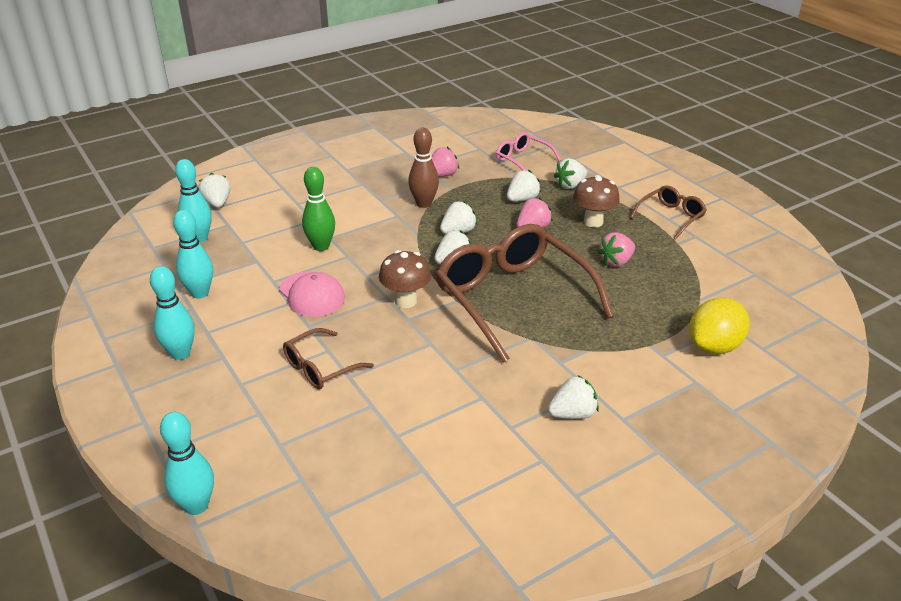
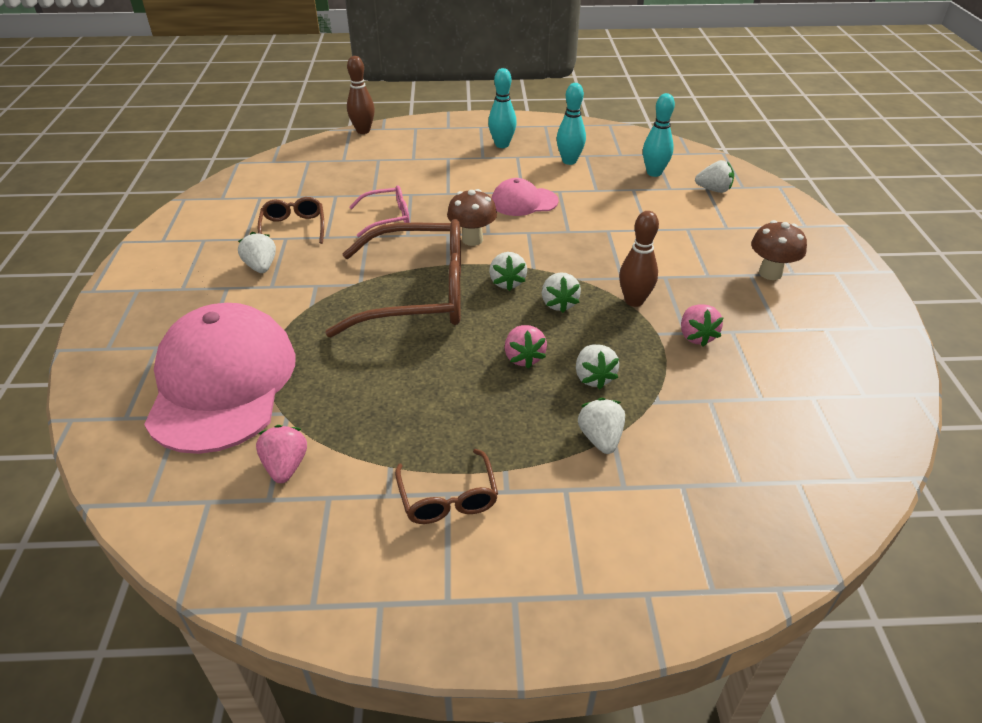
camera: 120 degrees right, 5 degrees up
(196, 506) = (363, 131): turquoise bowling pin -> brown bowling pin
(320, 367) = (432, 186): brown glasses -> brown glasses (293, 228)
(321, 246) = (595, 222): green bowling pin -> none
(523, 160) = (702, 425): pink glasses -> pink glasses (387, 218)
(572, 414) = (261, 267): white strawberry -> white strawberry turned 150 degrees clockwise
(593, 222) = (497, 414): brown mushroom -> brown mushroom (770, 273)
(616, 262) = (406, 389): pink strawberry -> pink strawberry (285, 466)
(714, 346) = (222, 382): yellow lemon -> pink cap

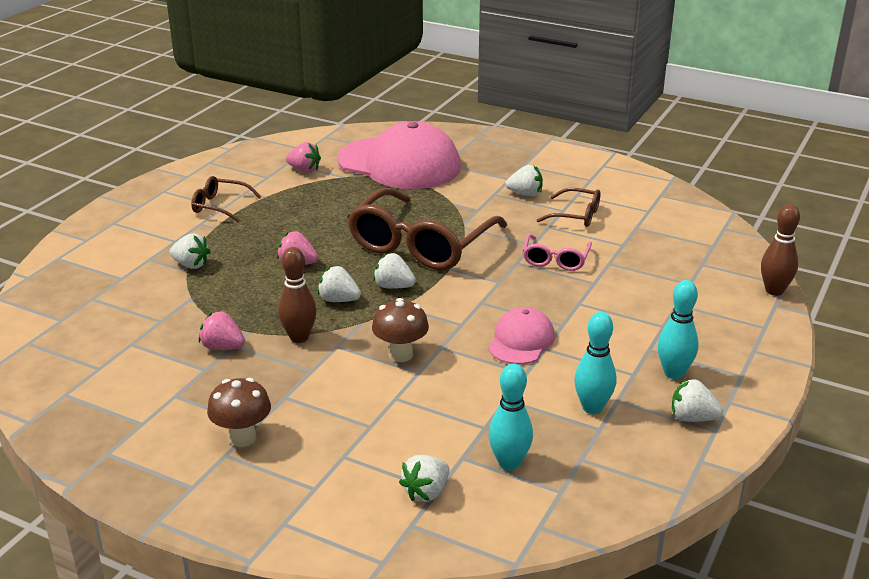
camera: 120 degrees right, 10 degrees down
(472, 239) = (477, 290): brown mushroom -> brown mushroom (400, 354)
(593, 377) = (243, 283): white strawberry -> white strawberry (692, 418)

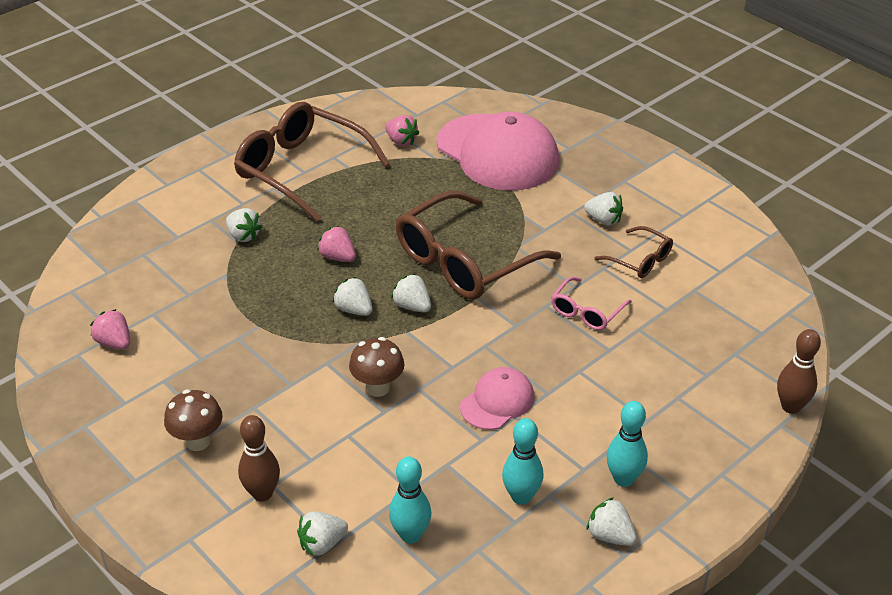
camera: 20 degrees right, 10 degrees up
(220, 206) = (301, 170): brown glasses -> brown glasses, size x2.10
(223, 347) = (227, 338): pink strawberry -> pink strawberry (114, 343)
(299, 337) = (298, 344): brown bowling pin -> brown bowling pin (262, 493)

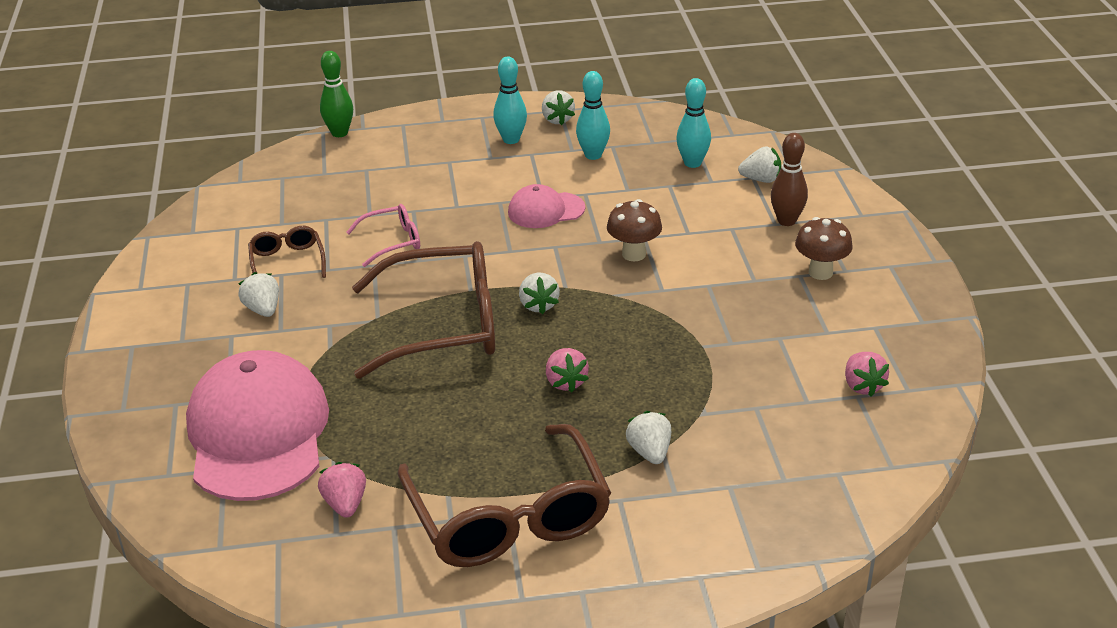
camera: 145 degrees left, 5 degrees down
(354, 310) = (596, 323): white strawberry -> none
(791, 407) = (339, 133): brown bowling pin -> green bowling pin

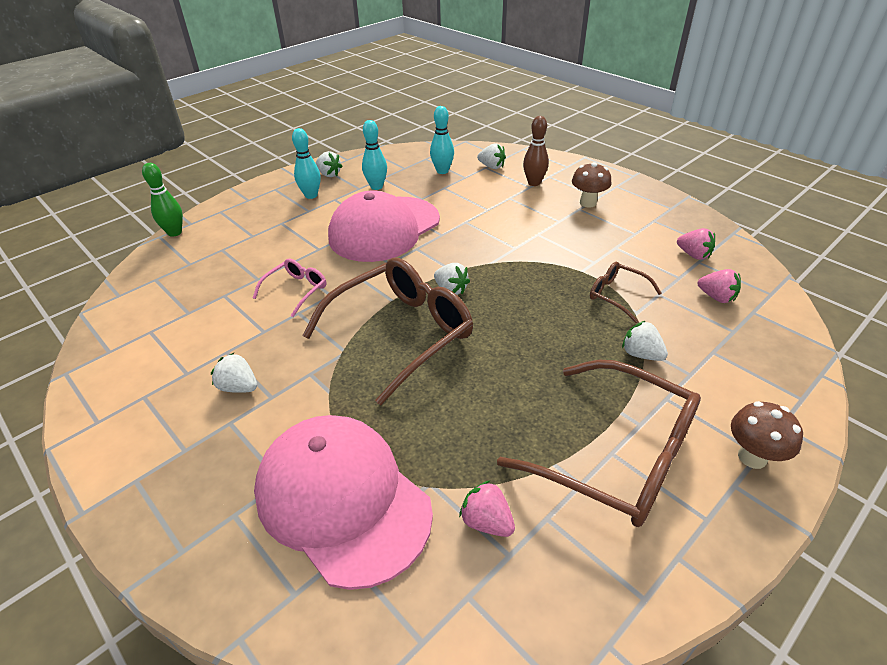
camera: 35 degrees left, 5 degrees up
(287, 262) = (223, 340): brown glasses -> brown glasses (617, 295)
(546, 210) = (384, 229): pink cap -> pink cap, size x2.03
(565, 382) = (531, 333): pink strawberry -> pink strawberry (716, 297)
(634, 254) = (472, 234): brown mushroom -> brown mushroom (752, 457)
(761, 179) = (491, 167): white strawberry -> white strawberry turned 60 degrees clockwise

